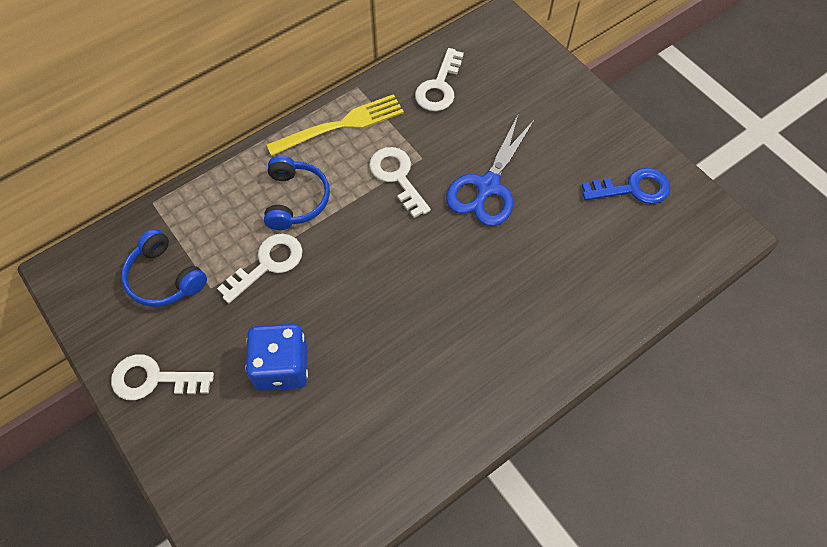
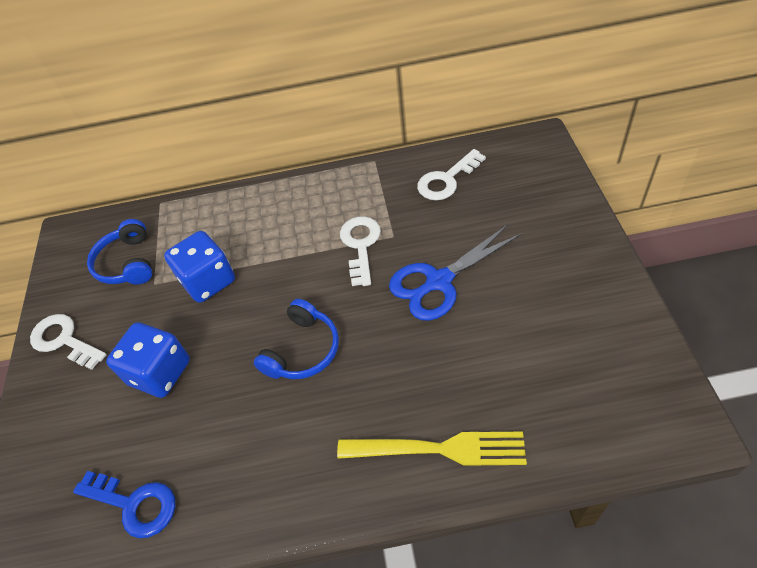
camera: 35 degrees right, 10 degrees down
(268, 264) = (208, 281): white key -> blue dice
(295, 199) = (264, 236): blue headphones -> blue headphones (302, 350)
(341, 125) = (340, 187): yellow fork -> yellow fork (438, 449)
(633, 189) = (592, 336): blue key -> blue key (134, 504)

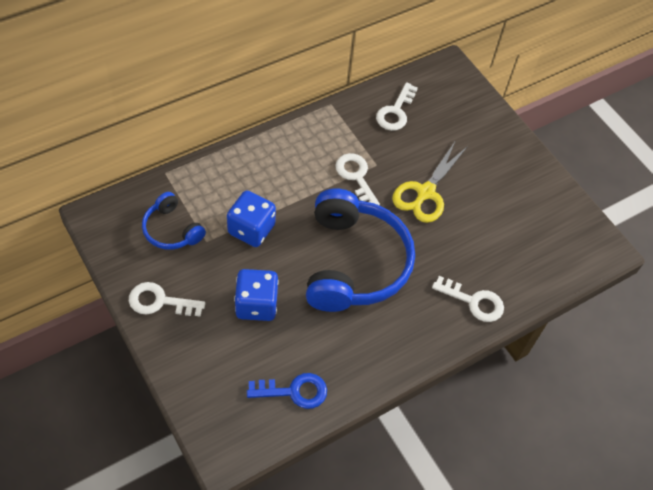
camera: 35 degrees left, 5 degrees up
(302, 350) = (354, 263): blue headphones -> blue headphones, size x2.01
(438, 281) = (425, 192): blue scissors -> yellow scissors
(438, 449) = (474, 302): yellow fork -> white key

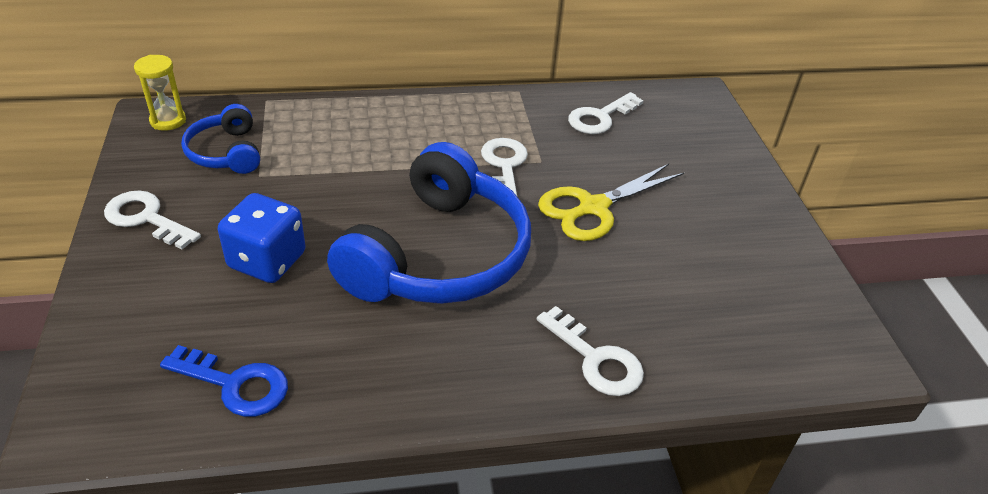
camera: 25 degrees right, 15 degrees down
(111, 216) = (168, 121): none -> yellow hourglass
(251, 229) = (325, 180): blue dice -> none

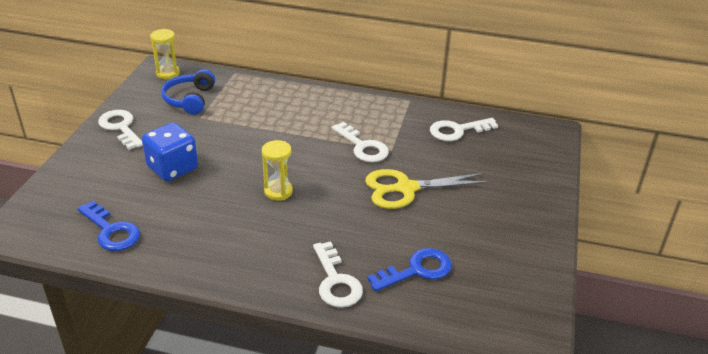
camera: 25 degrees right, 5 degrees down
(438, 255) = (278, 191): blue headphones -> yellow hourglass
(504, 165) = (363, 147): white key -> white key turned 120 degrees clockwise
(680, 312) = (417, 270): none -> blue key

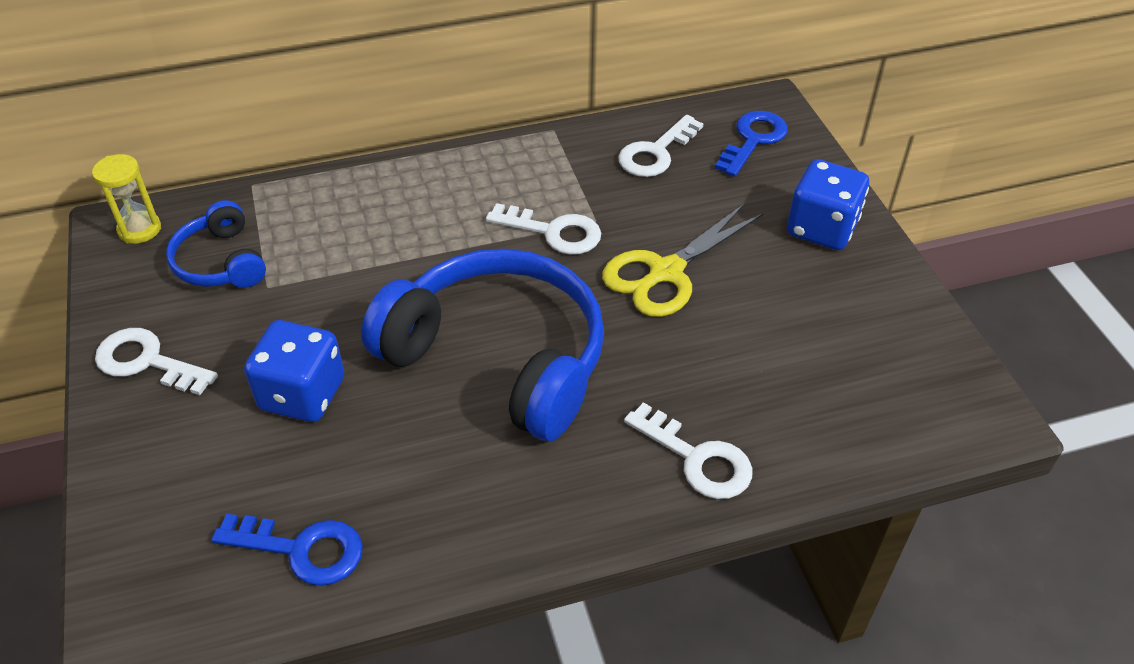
camera: 30 degrees left, 10 degrees up
(278, 191) = (498, 358): yellow hourglass -> blue headphones
(417, 270) = (782, 388): blue key -> blue key (753, 140)
(522, 203) = (821, 228): none -> blue dice

